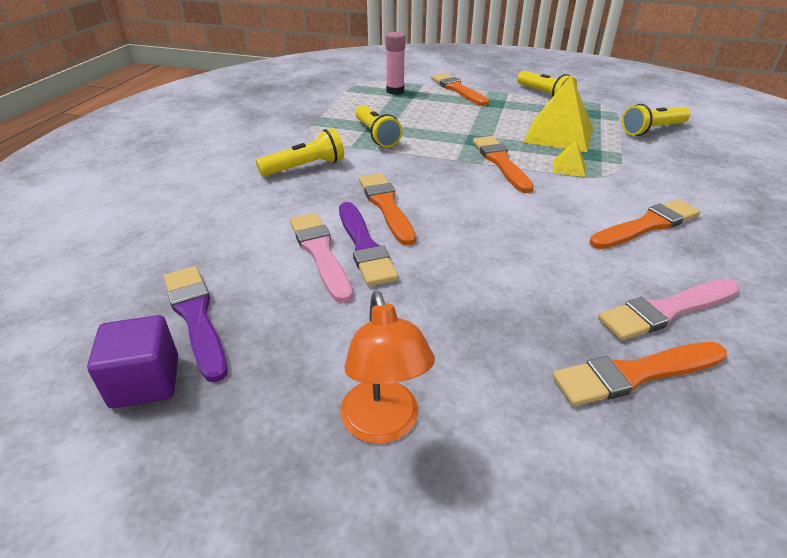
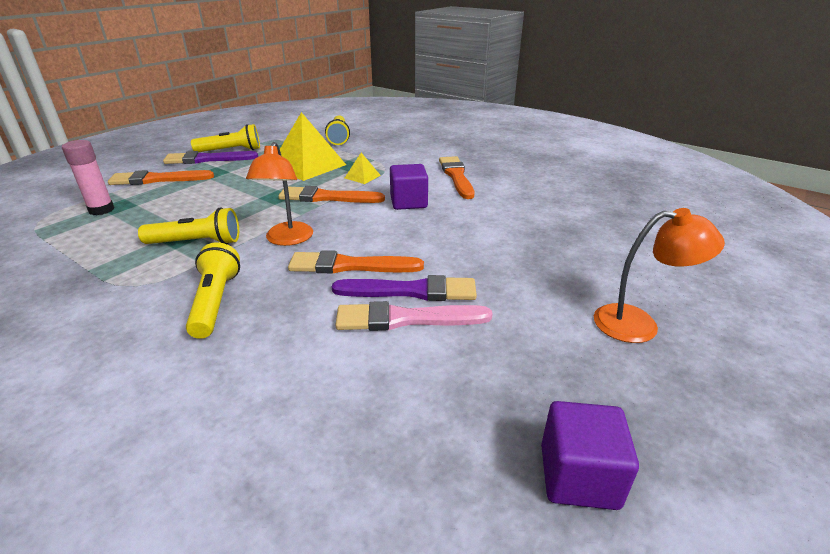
camera: 70 degrees left, 5 degrees down
(196, 316) = (478, 426): purple brush -> purple brush (207, 159)
(407, 167) = (287, 239): none -> orange lamp
(538, 207) = (408, 202): none -> purple cube
(634, 374) = (597, 224): orange brush -> none
(666, 311) = (544, 198): pink brush -> none

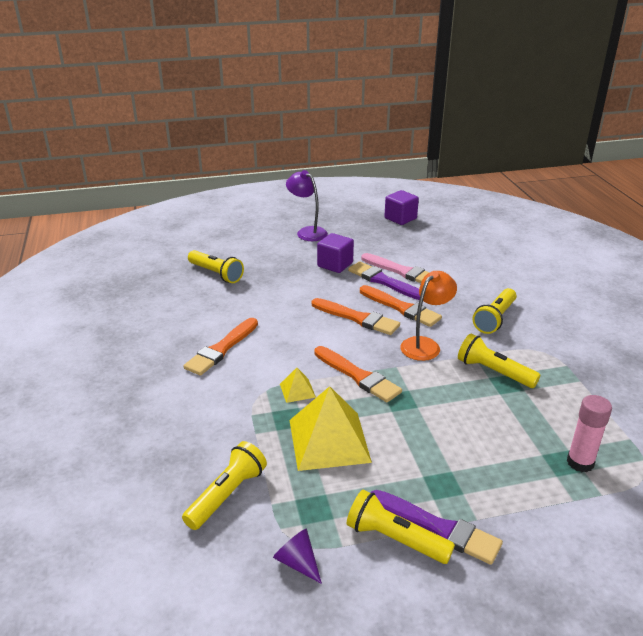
camera: 140 degrees left, 0 degrees up
(157, 179) = (515, 502): orange brush -> orange brush (357, 318)
(276, 135) = (297, 562): none -> purple cone
(408, 202) = (302, 339): purple cube -> purple cube (335, 265)
(589, 218) = (216, 274): none -> yellow flashlight
(639, 324) = (307, 232): orange lamp -> purple lamp

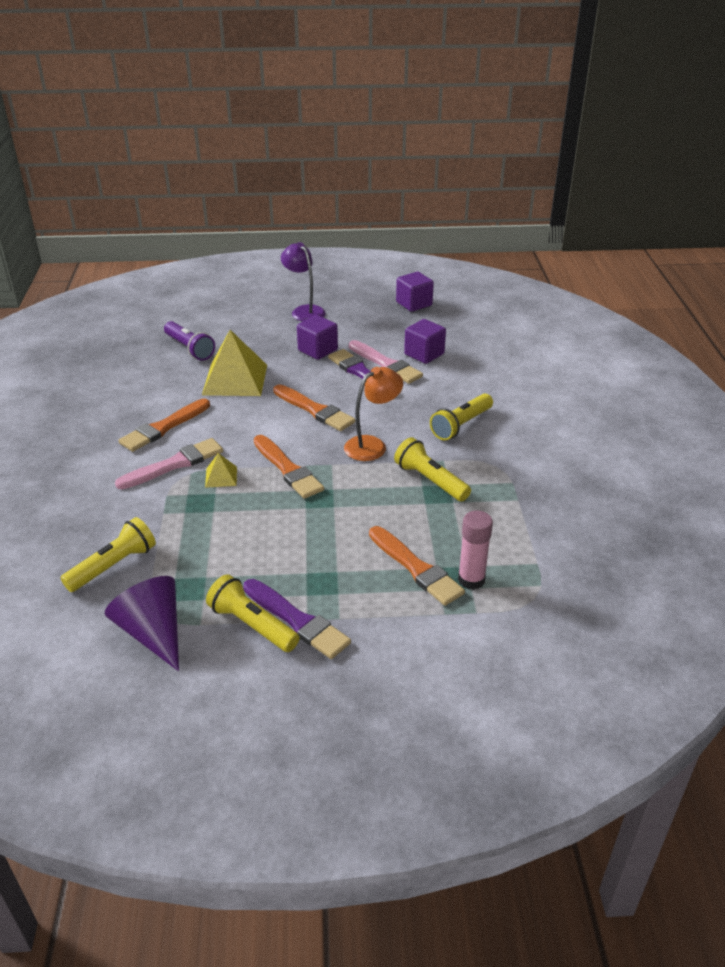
camera: 10 degrees right, 5 degrees up
(216, 274) = (189, 349): yellow flashlight -> purple flashlight
(247, 383) = (174, 464): none -> pink brush
(297, 562) = (153, 632): purple cone -> purple cone, size x1.82
(329, 440) = (230, 528): yellow pyramid -> yellow pyramid (235, 379)
(401, 308) = (366, 404): orange brush -> orange brush (416, 568)
(430, 260) = (424, 354): none -> purple cube

